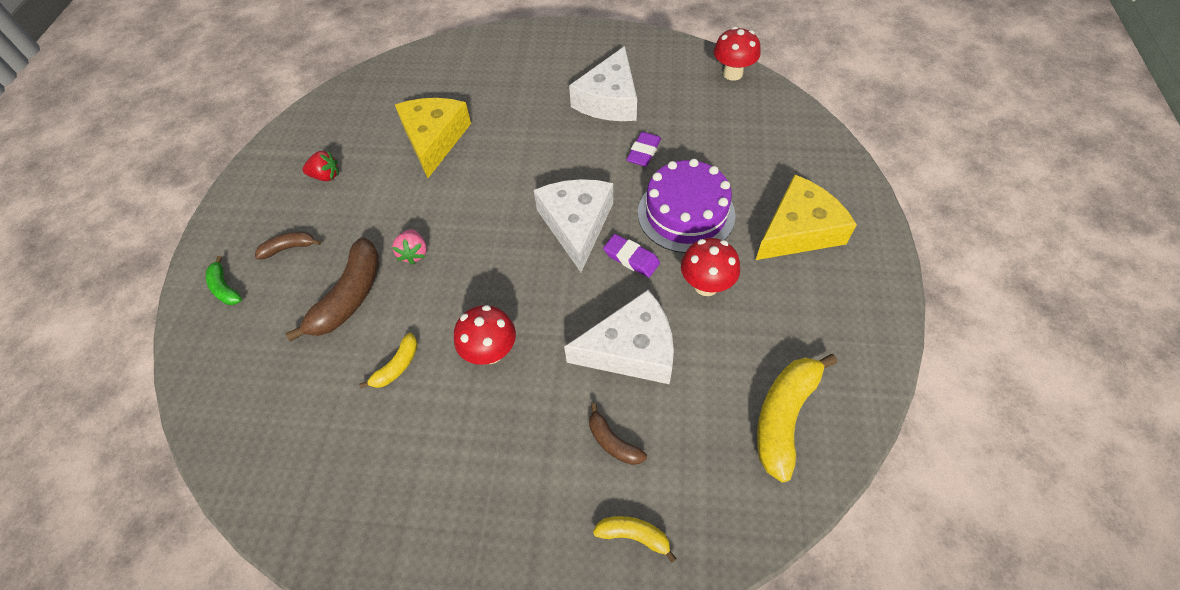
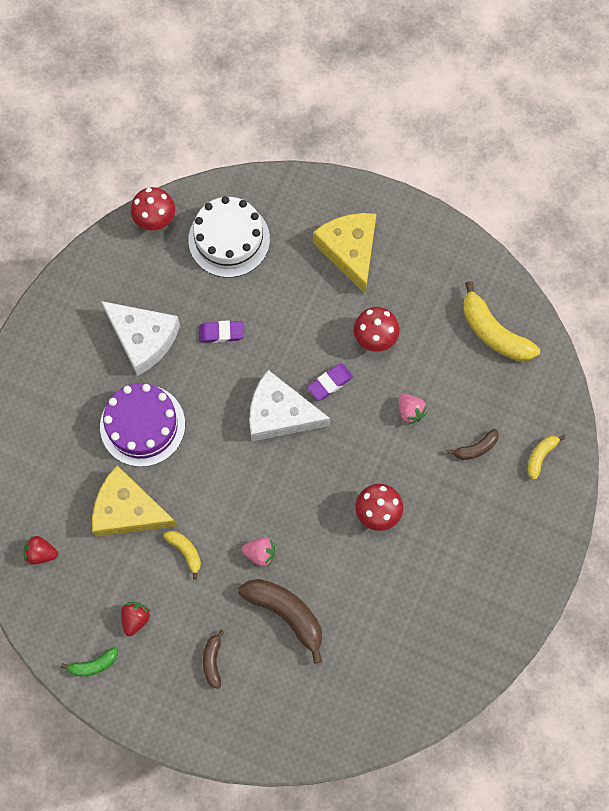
camera: 75 degrees left, 15 degrees up
(225, 288) = (237, 720): green banana -> green banana (93, 665)
(378, 96) = (41, 553): none -> red strawberry
(397, 366) = (366, 585): yellow banana -> yellow banana (185, 551)
(631, 349) = (410, 411): white cheese -> pink strawberry
(643, 152) = (221, 333): purple eraser -> purple eraser turned 45 degrees counterclockwise
(686, 213) = (301, 325): purple cake -> purple cake (142, 425)
(747, 129) = (229, 239): none -> white cake

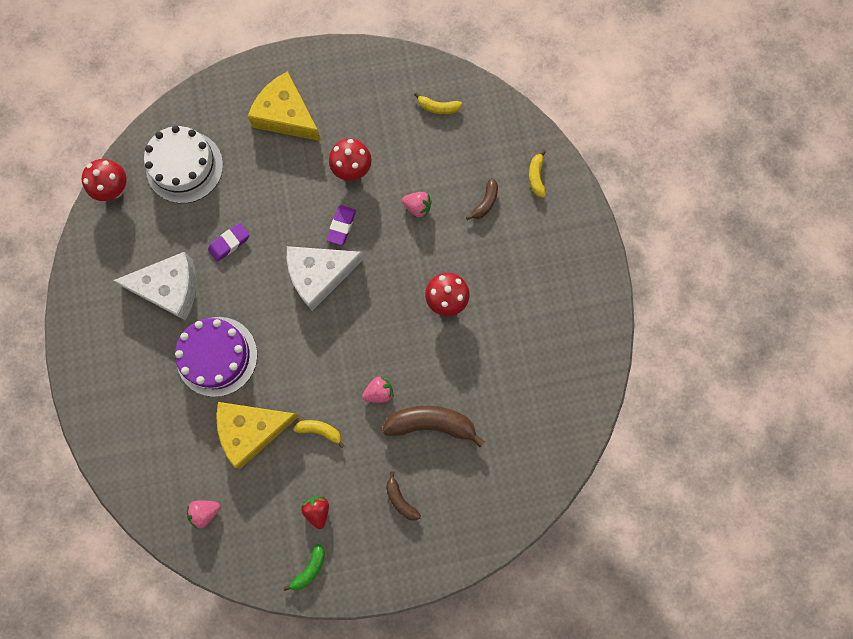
camera: 35 degrees left, 5 degrees up
(41, 553) = (205, 512): red strawberry -> pink strawberry
(493, 332) = (438, 107): yellow banana -> yellow banana, size x0.53

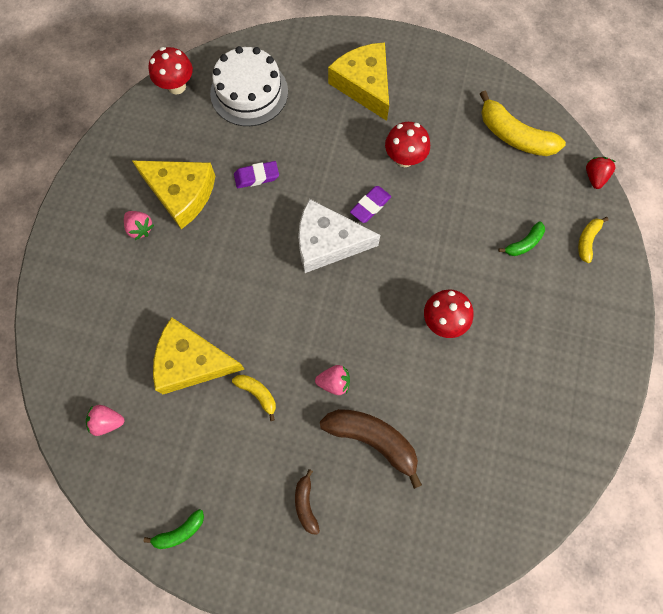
camera: 25 degrees right, 5 degrees down
(169, 288) = (181, 194): white cheese -> yellow cheese
(217, 356) = (193, 275): purple cake -> none
(317, 510) = (217, 473): red strawberry -> red strawberry (594, 177)
(417, 207) = (453, 219): pink strawberry -> pink strawberry (140, 228)
(438, 107) = (514, 136): yellow banana -> yellow banana, size x1.90
(485, 202) = (524, 243): brown banana -> green banana

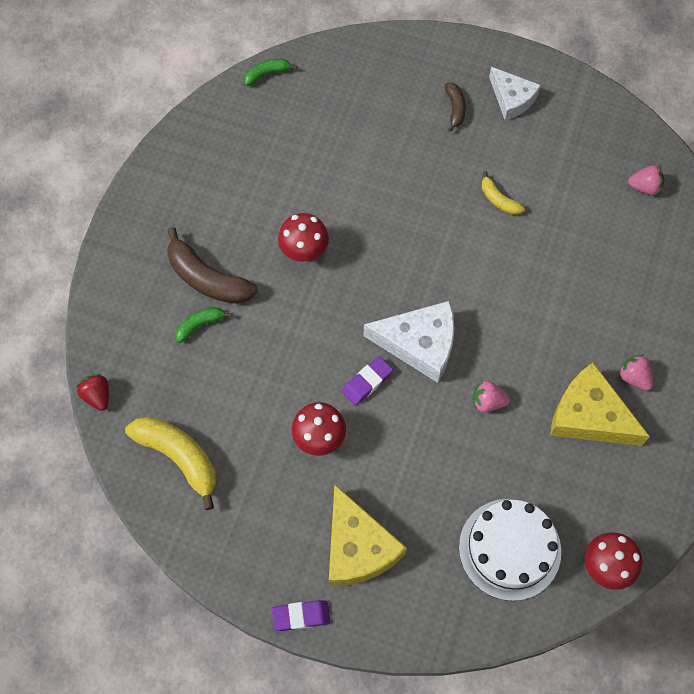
camera: 175 degrees left, 5 degrees down
(180, 532) = (568, 97): green banana -> green banana (267, 74)
(192, 361) = (566, 234): yellow cheese -> none
(243, 523) = (512, 99): none -> white cheese
(256, 176) = (500, 430): purple eraser -> purple eraser (301, 616)
(334, 382) = (422, 204): pink strawberry -> pink strawberry (487, 402)
(373, 439) = (389, 153): brown banana -> brown banana (207, 278)
(587, 240) = (129, 322): yellow banana -> none
(594, 177) = (97, 396): red strawberry -> red strawberry turned 135 degrees clockwise

